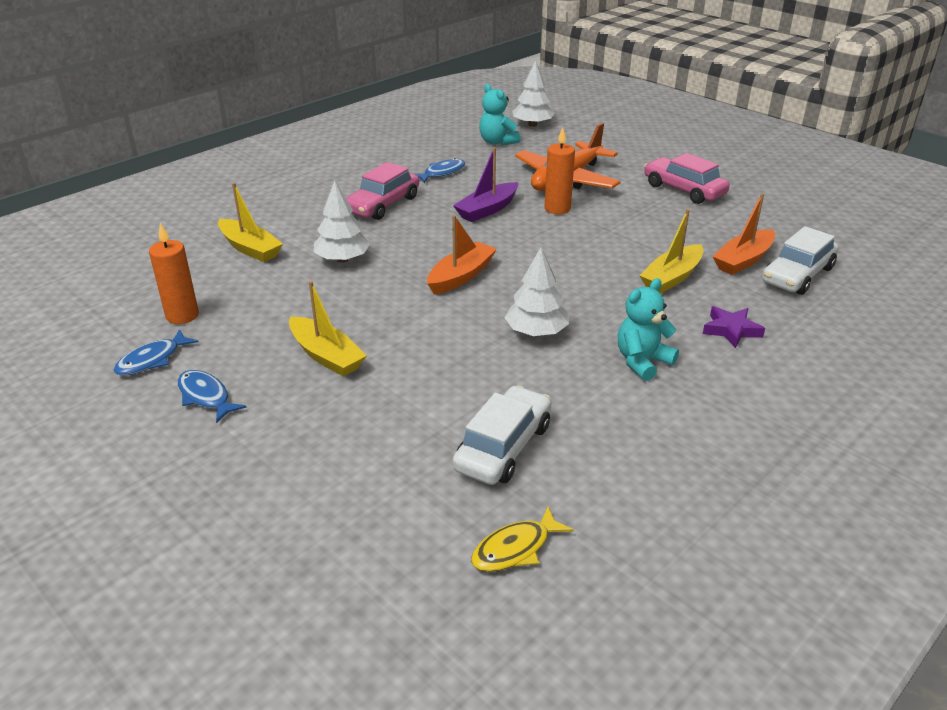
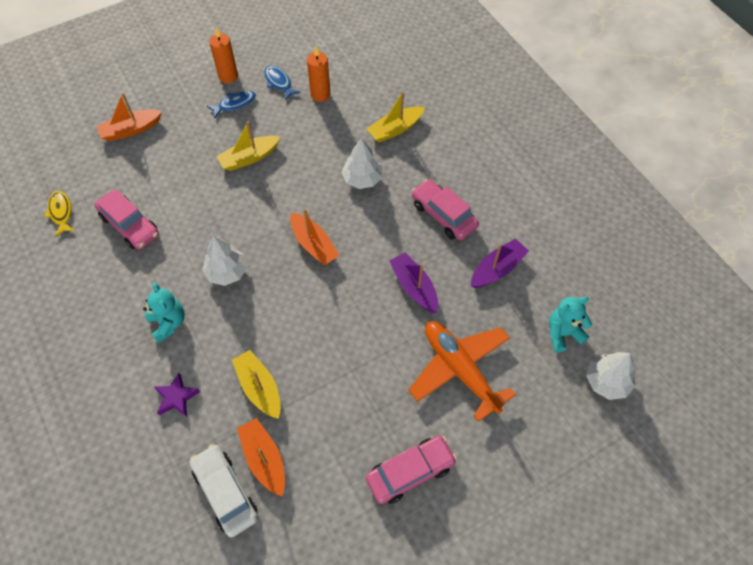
camera: 105 degrees right, 25 degrees up
(284, 514) = (131, 130): none -> orange boat
(442, 173) = (497, 269): blue fish -> purple boat
(503, 447) = (130, 225): white car -> pink car
(557, 208) = (401, 342): orange candle -> orange candle (228, 76)

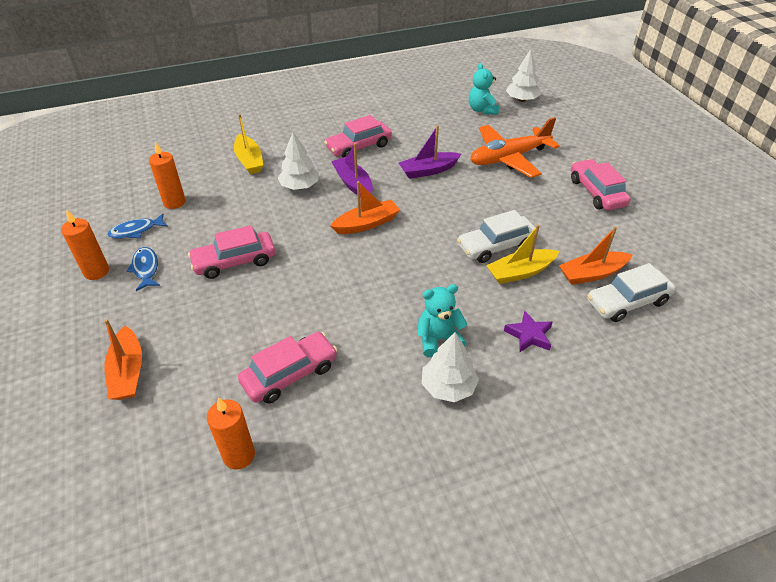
camera: 80 degrees left, 15 degrees down
(61, 212) = (239, 455): yellow fish -> orange candle
(227, 272) = (382, 288): white tree -> white tree (448, 386)
(249, 158) = (234, 261): yellow boat -> pink car
(296, 363) = (496, 246): none -> white car
(497, 269) = (420, 129): purple boat -> purple boat (353, 183)

